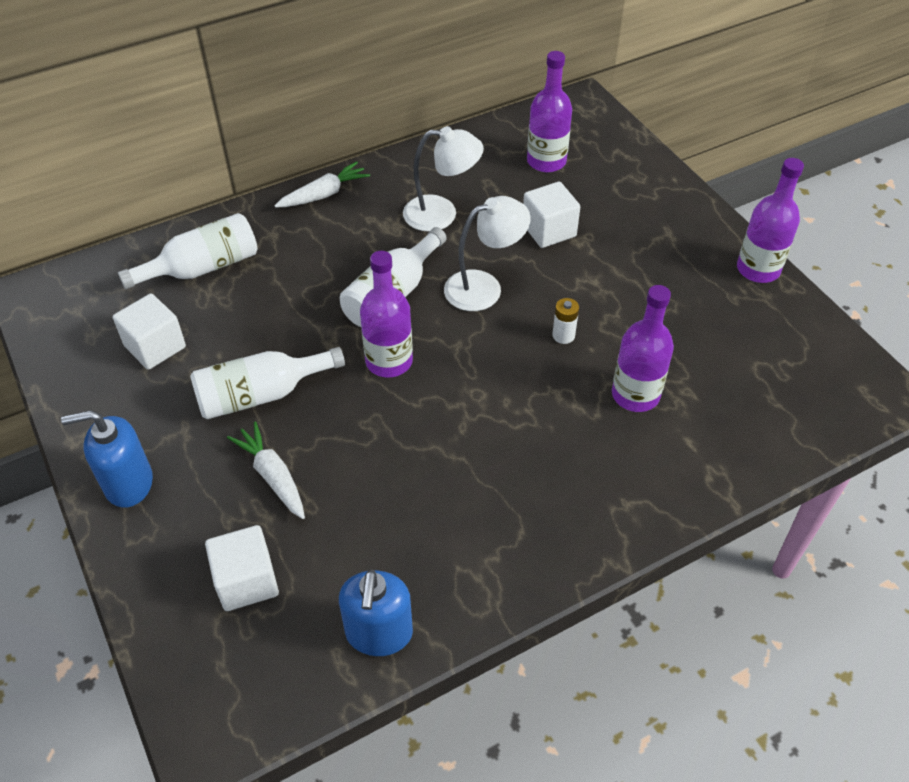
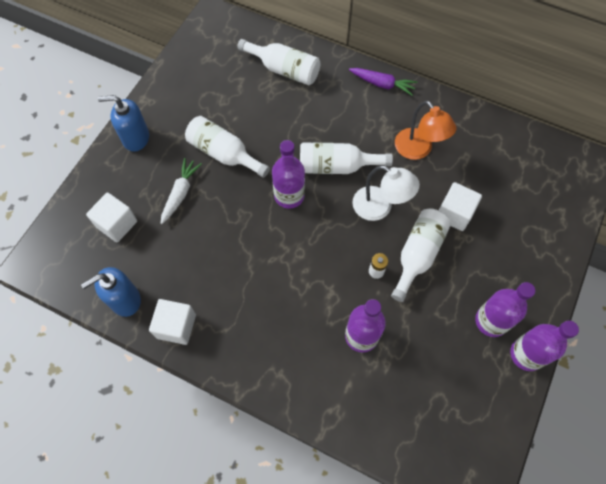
camera: 55 degrees right, 15 degrees up
(128, 484) = (135, 138): blue soap dispenser -> blue soap dispenser turned 45 degrees counterclockwise
(155, 346) = (219, 88): white cube -> white cube (176, 326)
(323, 194) = (382, 84): white carrot -> purple carrot
(441, 214) = (418, 150): white lamp -> orange lamp
(546, 161) = (514, 176): purple bottle -> purple bottle (491, 321)
(573, 288) = (418, 255): none -> white bottle

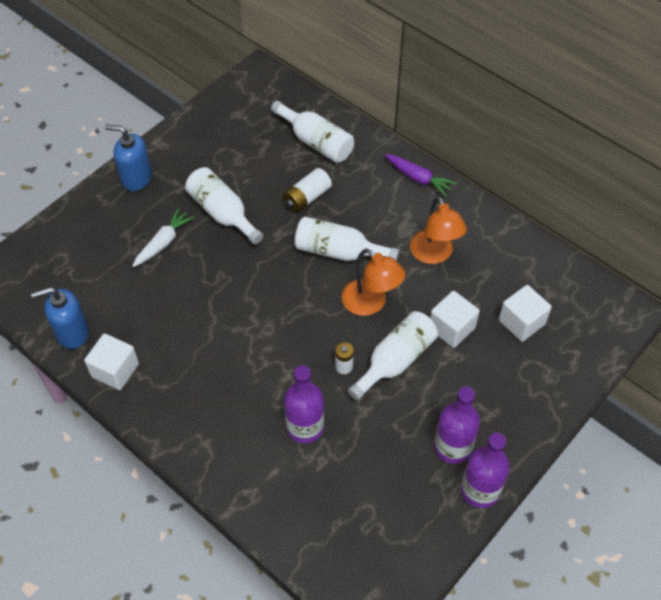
camera: 15 degrees right, 10 degrees down
(117, 224) = (89, 258): white cube -> white cube (521, 322)
(289, 196) = (277, 270): purple bottle -> none
(293, 123) = (307, 198): none -> white battery
(380, 207) = (371, 303): white lamp -> orange lamp

